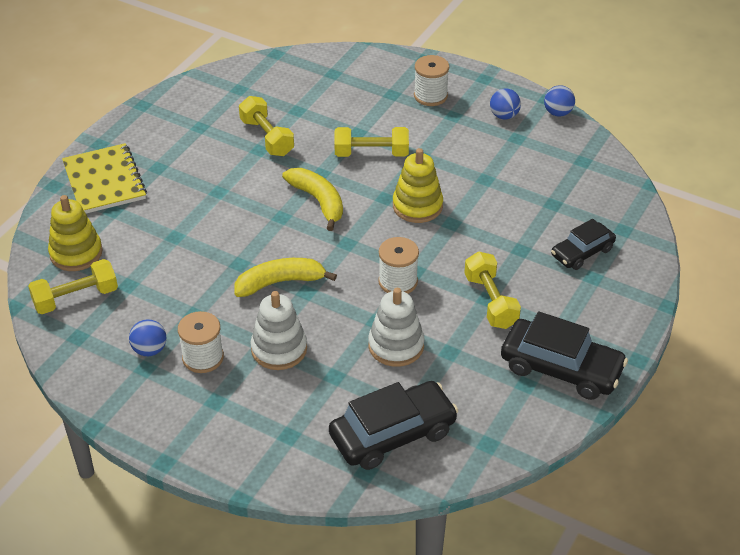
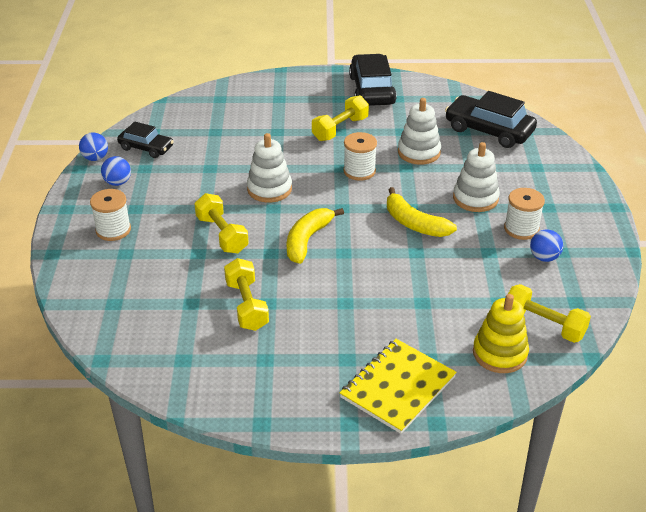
camera: 120 degrees left, 5 degrees down
(267, 137) = (247, 305): yellow dumbbell -> yellow dumbbell turned 45 degrees counterclockwise
(417, 206) = (269, 189): yellow stacking toy -> white stacking toy
(582, 252) = (258, 108): black car -> black car (146, 148)

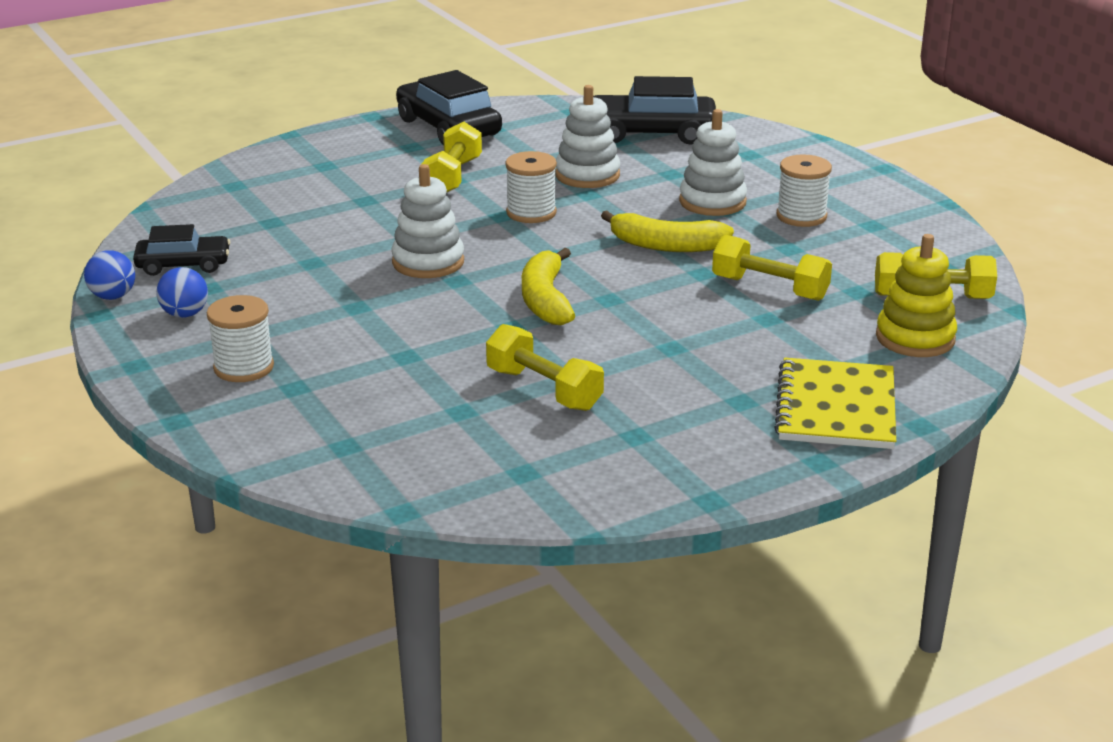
camera: 30 degrees left, 10 degrees down
(222, 234) = (417, 327): yellow dumbbell -> yellow dumbbell (770, 288)
(544, 257) = (859, 235): blue ball -> none

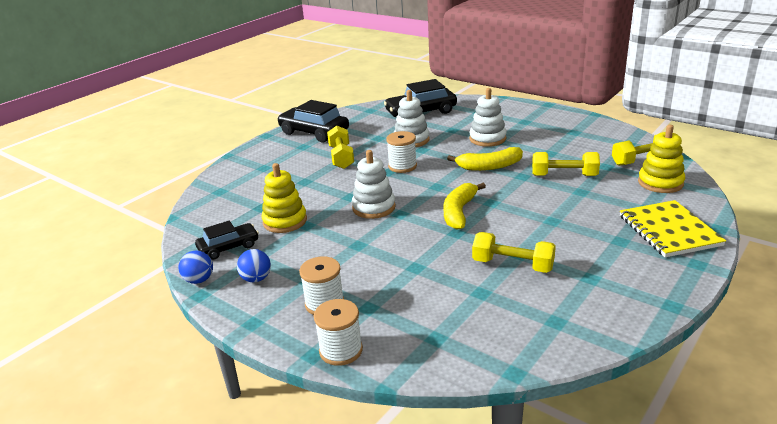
camera: 20 degrees left, 0 degrees up
(287, 250) = (285, 221): none -> yellow stacking toy
(545, 300) = (459, 212): yellow banana -> yellow banana turned 45 degrees clockwise
(801, 216) = (537, 136): white spool -> white spool (341, 350)

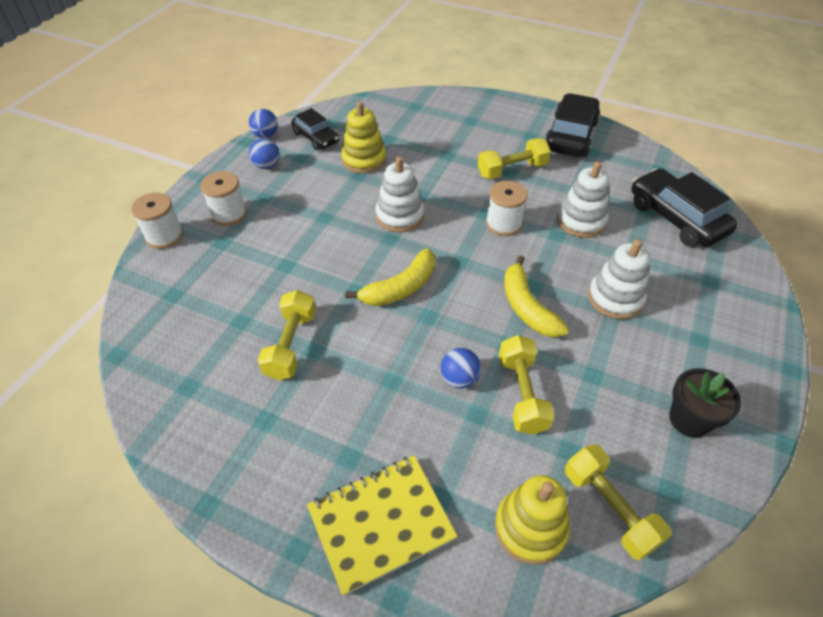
camera: 75 degrees right, 20 degrees up
(459, 212) = (400, 288): yellow banana -> yellow banana turned 135 degrees clockwise
(551, 195) = (459, 379): none -> blue ball
(582, 132) = (689, 420): none -> black flower pot

